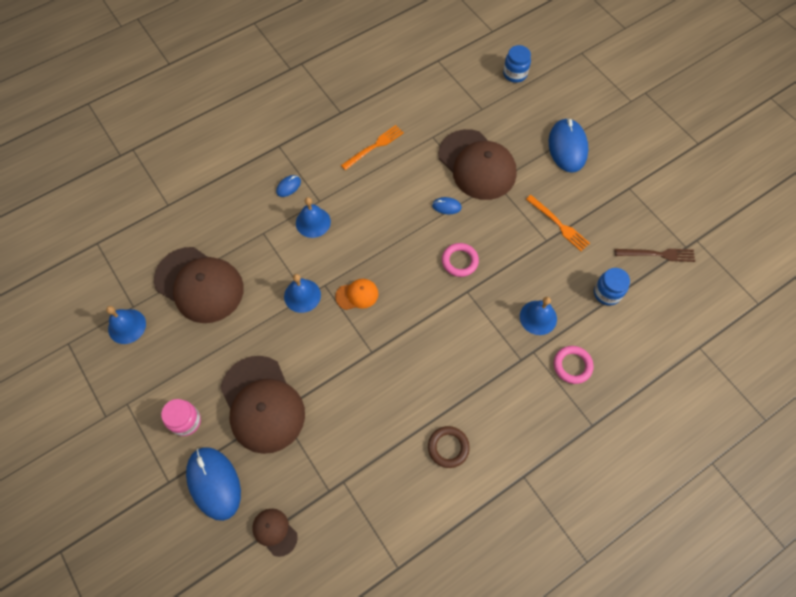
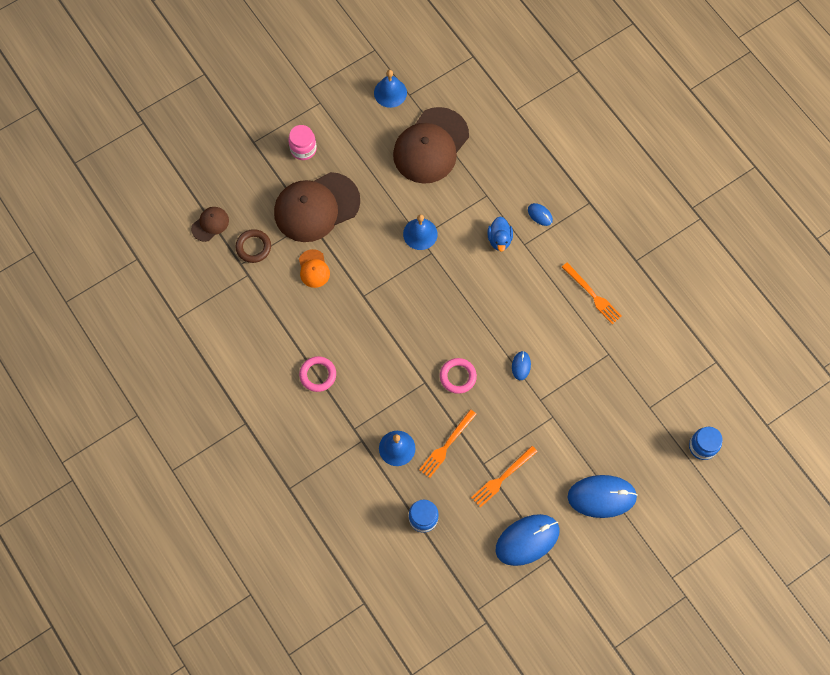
camera: 90 degrees right, 5 degrees up
(214, 483) = (251, 176): blue mouse -> blue mouse (527, 540)
(313, 222) = (499, 239): blue bell -> blue duck
(357, 295) = (420, 282): orange cap -> orange cap (313, 269)
(448, 447) = (273, 360): brown ring -> brown ring (253, 247)
(477, 165) = (574, 398): brown cap -> none
(531, 272) = (446, 445): none -> orange fork
(572, 365) = (347, 476): pink ring -> pink ring (318, 375)
(657, 254) = (468, 577): brown fork -> none

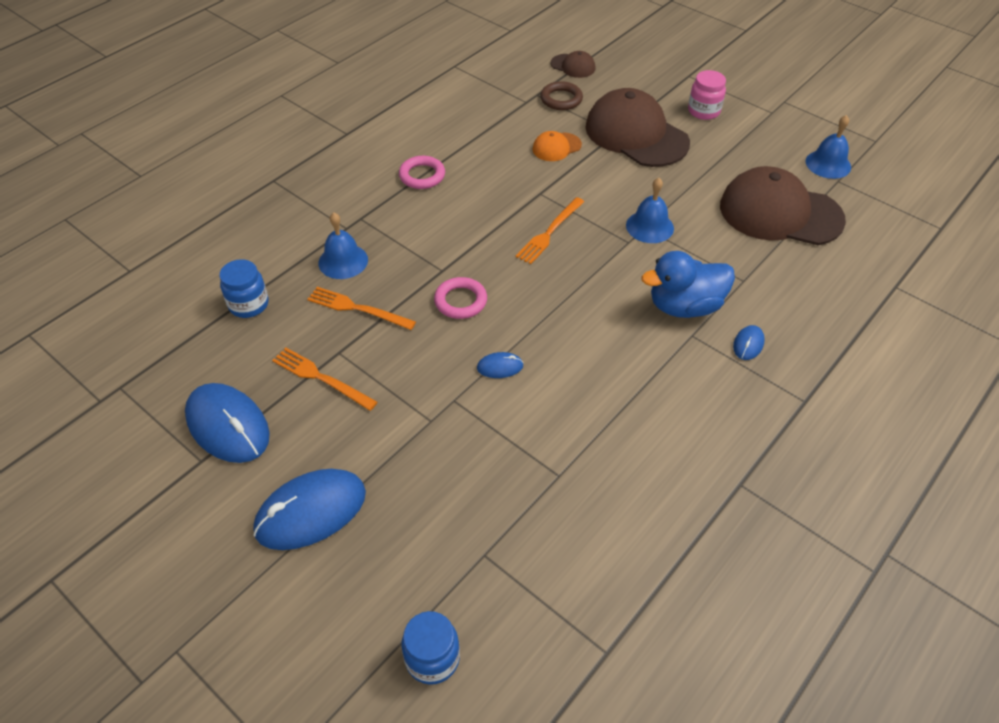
camera: 75 degrees right, 20 degrees down
(499, 239) = (684, 306): blue duck -> blue duck, size x1.63
(592, 295) = (651, 434): orange fork -> orange fork (549, 232)
(601, 496) = (311, 512): blue mouse -> blue mouse turned 75 degrees clockwise

